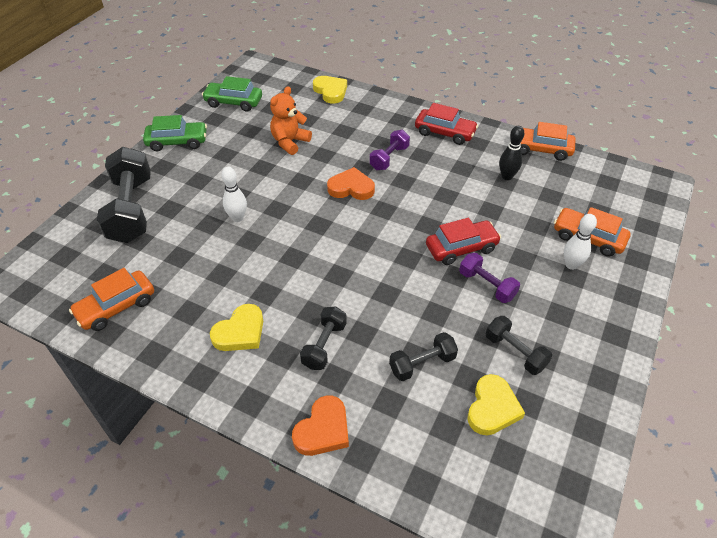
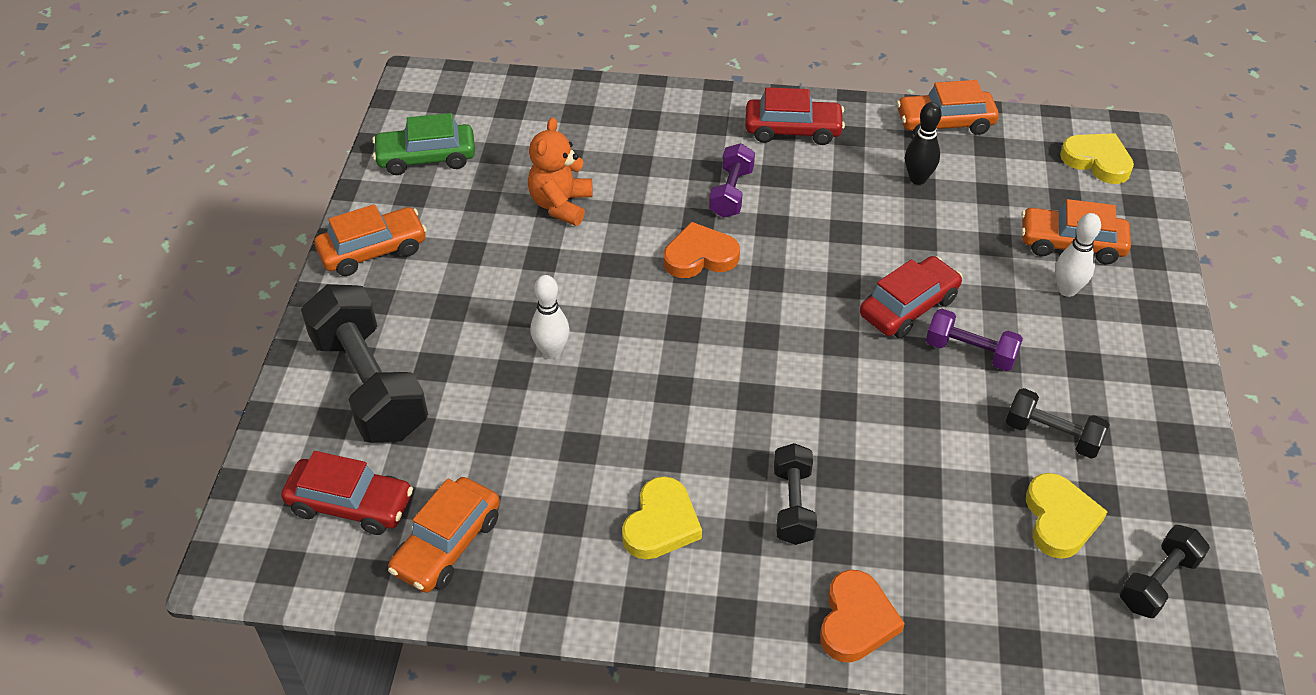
camera: 20 degrees left, 0 degrees up
(81, 269) = (350, 504): none -> red car
(177, 142) = (373, 250): green car -> orange car
(330, 91) = (577, 101): yellow heart -> yellow heart (1097, 161)
(422, 364) = (940, 489): black dumbbell -> black dumbbell (1158, 582)

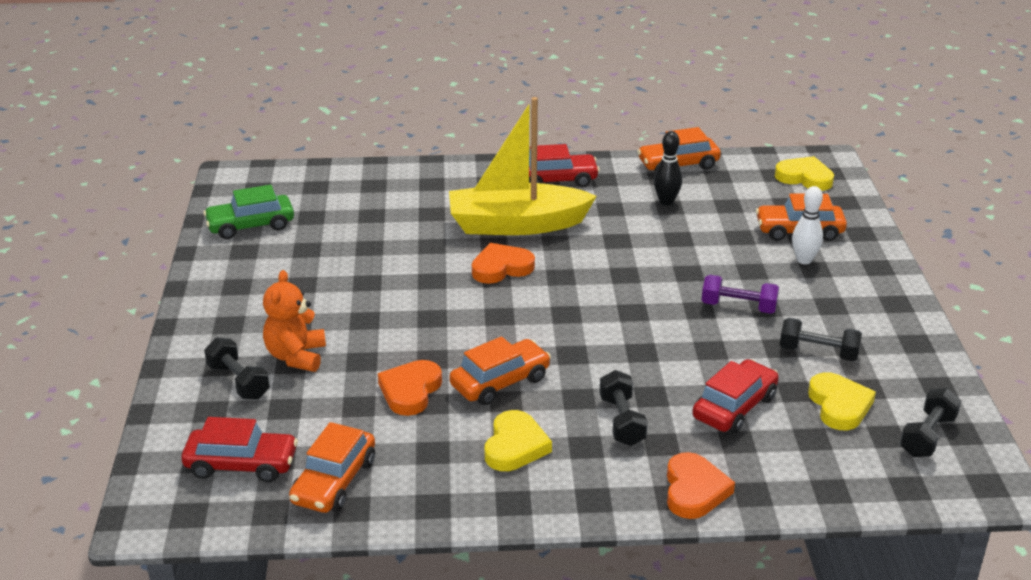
camera: 10 degrees left, 15 degrees down
(369, 385) = (238, 382): black dumbbell -> black dumbbell, size x0.53
(373, 250) = (219, 291): orange car -> orange car (500, 382)
(552, 351) = (392, 342): white bowling pin -> none
(558, 425) = (410, 391): none -> orange heart
(561, 205) = (375, 246): orange teddy bear -> orange teddy bear (296, 356)
(731, 193) = (516, 224): purple dumbbell -> yellow boat
(908, 307) = (681, 283): red car -> red car (734, 407)

